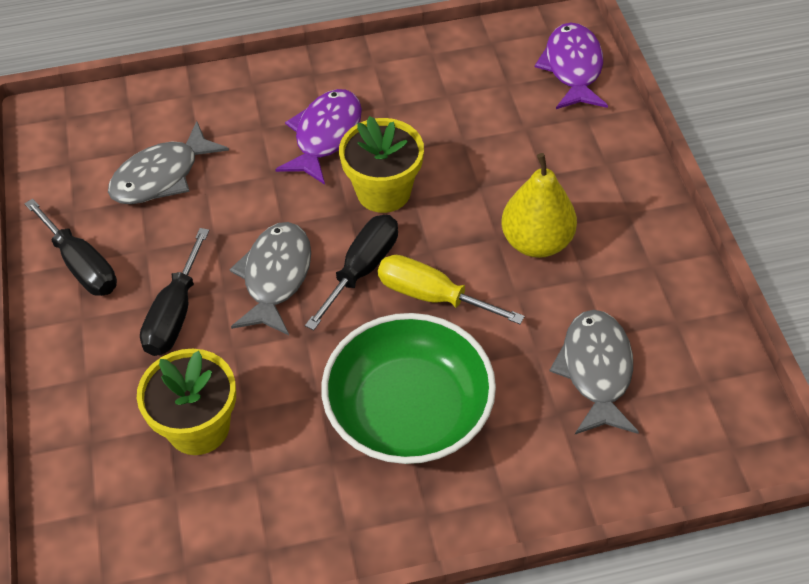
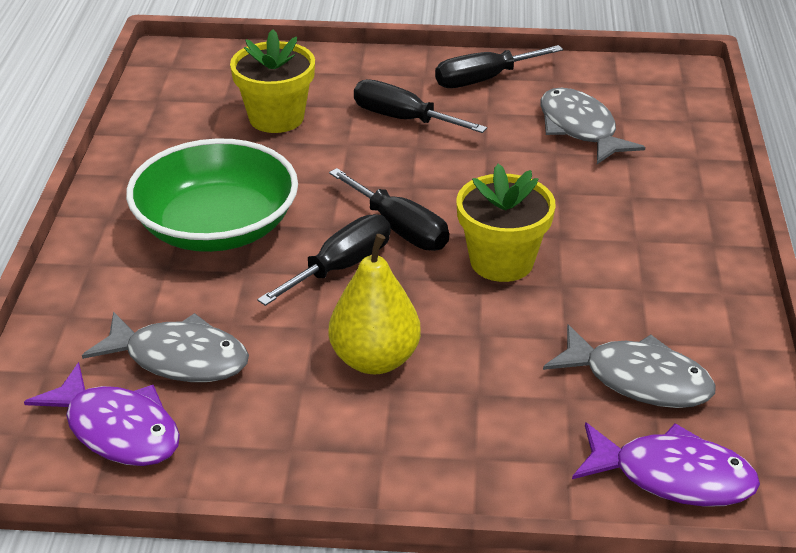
camera: 105 degrees right, 15 degrees down
(276, 277) = (417, 176): grey fish -> grey fish (638, 380)
(325, 136) = (604, 236): purple fish -> purple fish (117, 430)
(432, 296) = (341, 267): yellow screwdriver -> black screwdriver

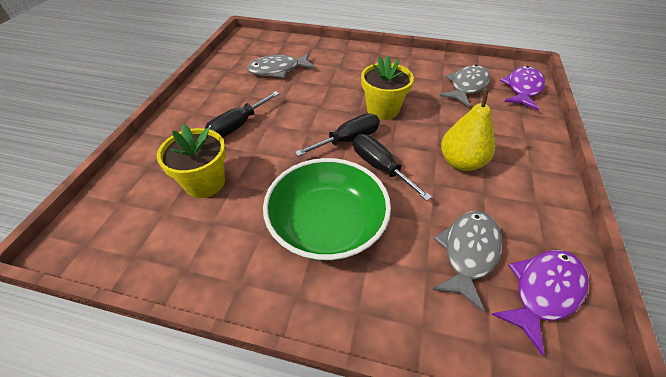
camera: 80 degrees left, 10 degrees up
(483, 80) = (214, 91): black screwdriver -> none

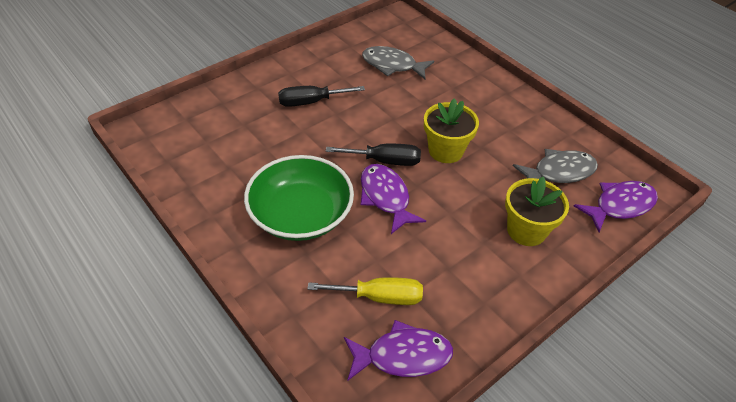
camera: 35 degrees right, 0 degrees up
(205, 183) = (248, 135): yellow flower pot -> yellow flower pot (526, 230)
(380, 167) = (386, 197): black screwdriver -> purple fish
(461, 162) = (460, 233): yellow pear -> none
(468, 253) = (379, 297): grey fish -> yellow screwdriver

